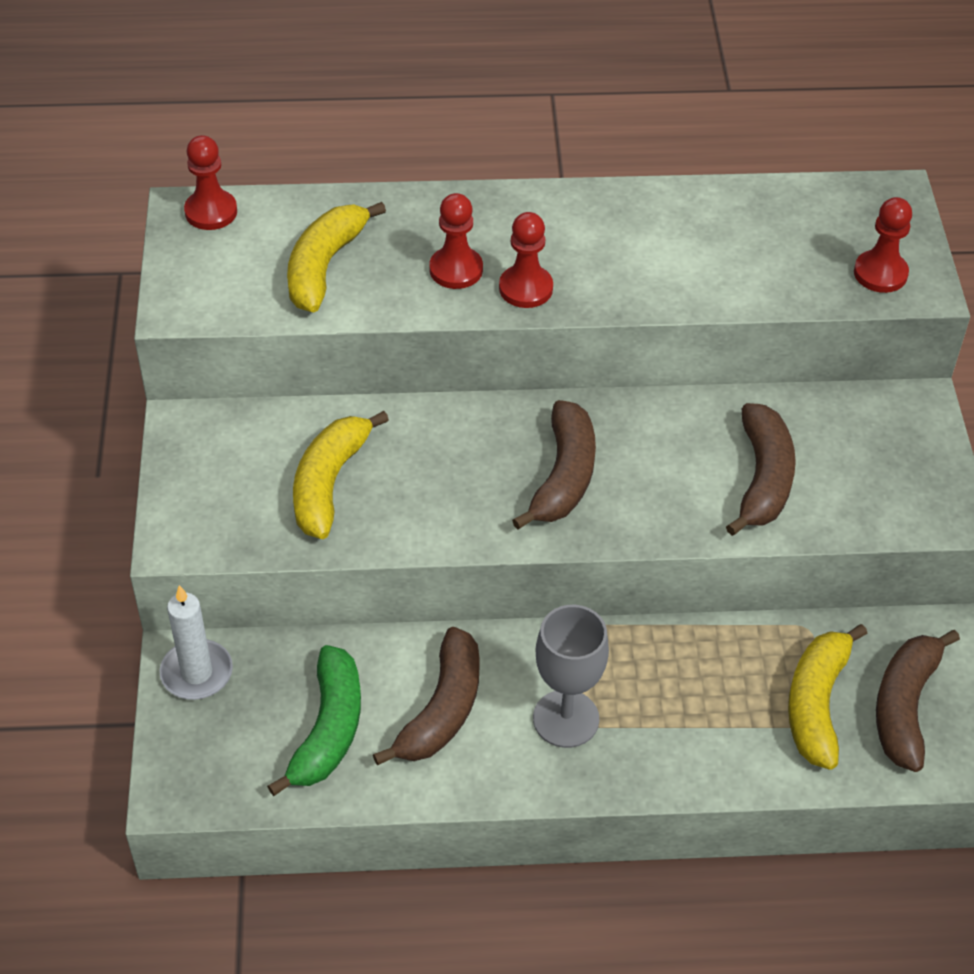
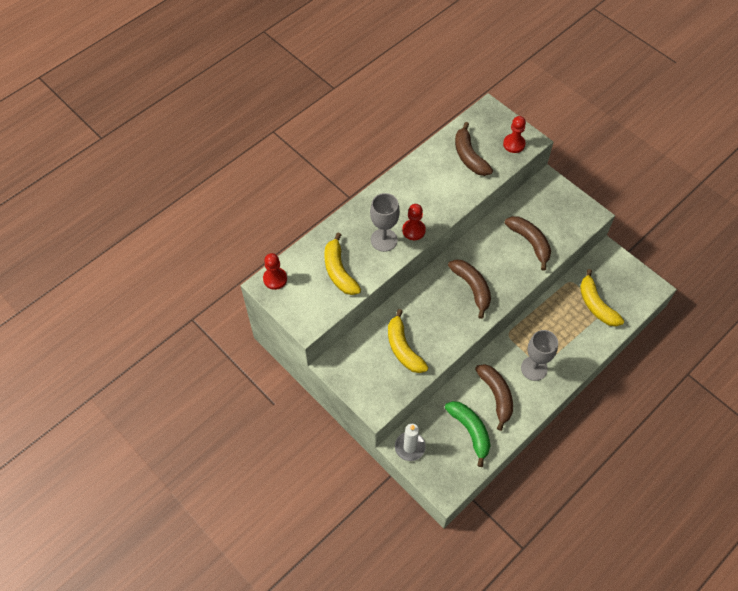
camera: 40 degrees left, 10 degrees up
(456, 270) = (384, 240): red pawn -> grey goblet
(905, 706) = (619, 286): brown banana -> brown banana (469, 156)

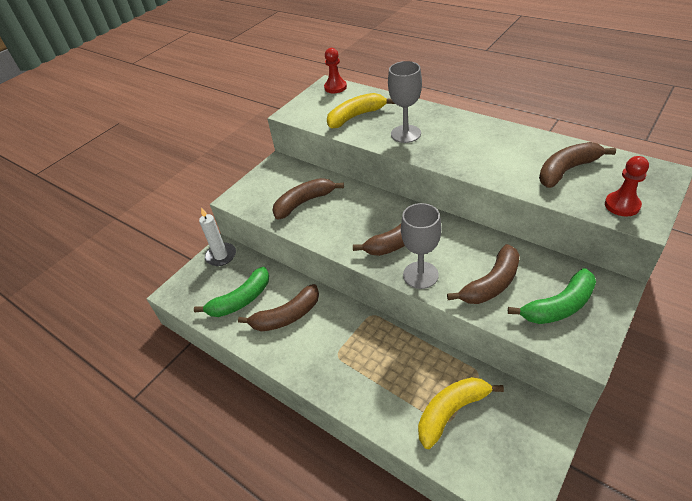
camera: 85 degrees right, 15 degrees down
(403, 348) = (304, 202): yellow banana -> brown banana
(413, 230) = (428, 150): red pawn -> none
(534, 368) = (330, 348): grey goblet -> grey goblet (420, 275)
(556, 213) = (559, 306): none -> green banana

